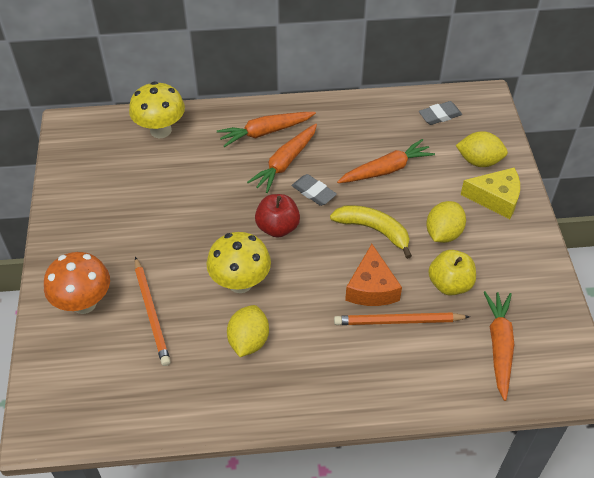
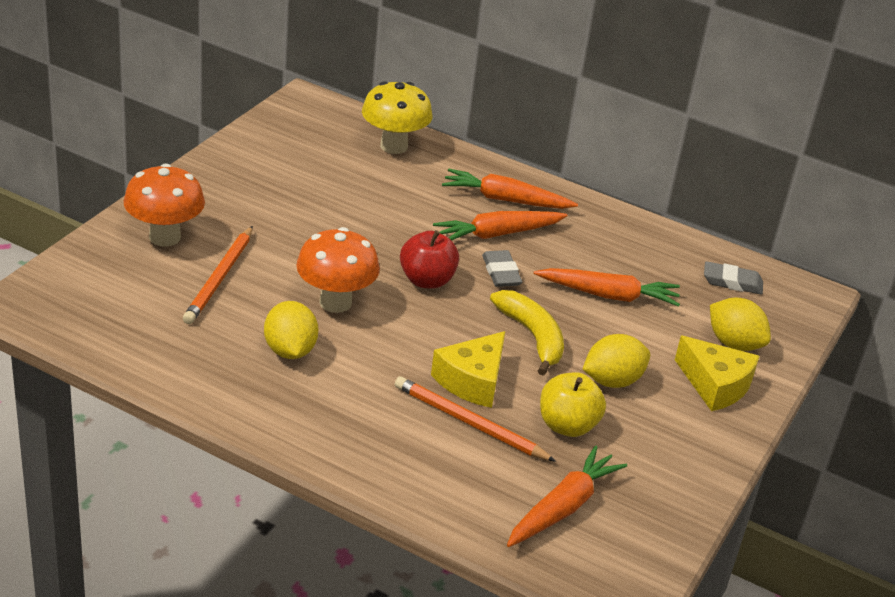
camera: 30 degrees right, 15 degrees down
(240, 283) = (335, 302): yellow mushroom -> orange mushroom
(248, 341) = (290, 350): yellow lemon -> yellow lemon turned 60 degrees counterclockwise
(371, 288) = (472, 381): orange cheese -> yellow cheese

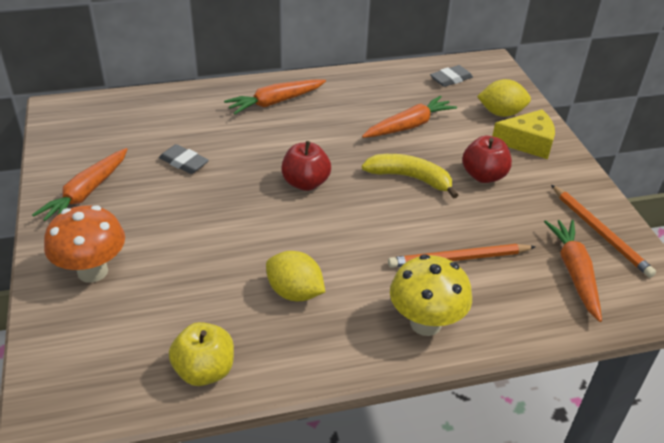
camera: 40 degrees left, 5 degrees up
(220, 278) = (175, 274): orange pencil -> orange pencil (600, 232)
(335, 302) = (274, 237): orange mushroom -> none
(394, 146) = (161, 107): yellow mushroom -> yellow mushroom (425, 323)
(472, 381) = (421, 230): yellow cheese -> none
(497, 234) = (301, 126): orange carrot -> orange carrot (86, 193)
(501, 273) = (338, 149): grey eraser -> grey eraser (184, 162)
(567, 426) = (504, 220): yellow apple -> yellow apple (204, 371)
(612, 381) = (483, 176): yellow lemon -> red apple

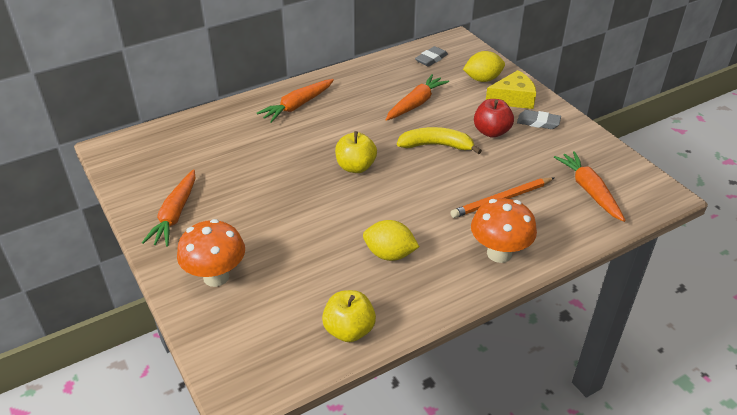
camera: 15 degrees left, 0 degrees up
(184, 162) = (246, 171): grey eraser -> grey eraser (538, 122)
(305, 183) = (355, 167): red apple -> yellow apple
(425, 323) = (499, 253): yellow mushroom -> orange mushroom
(600, 232) = (595, 157): orange pencil -> none

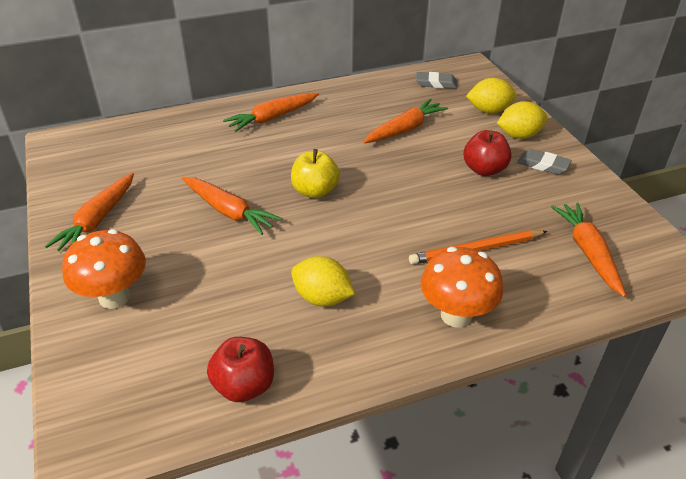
camera: 10 degrees right, 0 degrees up
(287, 193) = (228, 211): none -> orange carrot
(349, 330) = (244, 386): yellow apple -> red apple
(431, 59) = (436, 83): grey eraser -> grey eraser turned 45 degrees clockwise
(436, 146) = (414, 178): yellow banana -> none
(513, 99) = (519, 135): yellow cheese -> yellow lemon

